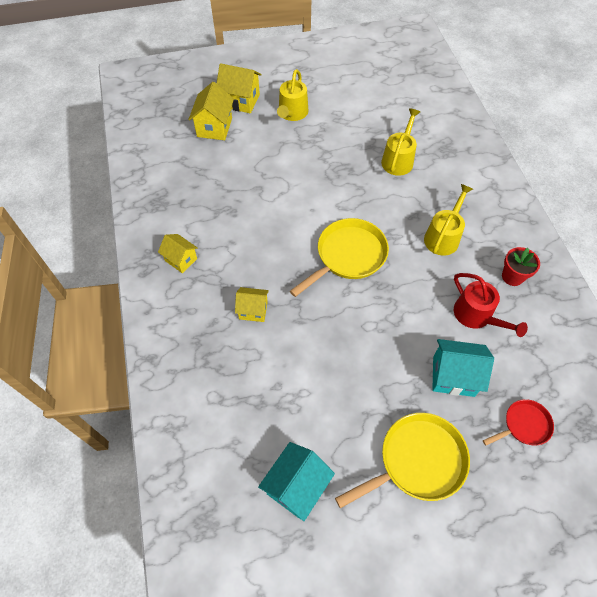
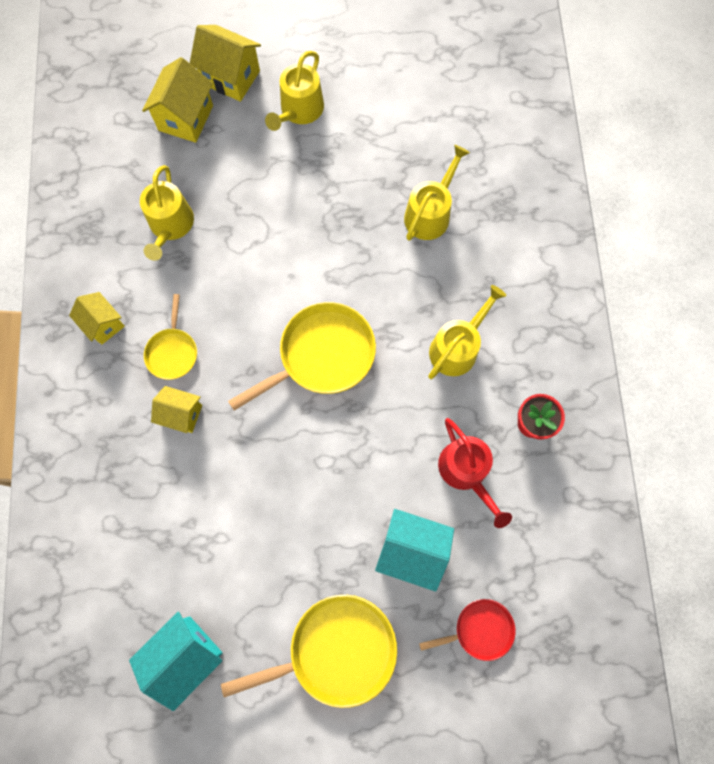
camera: 10 degrees right, 15 degrees up
(217, 191) = (170, 225): none -> yellow watering can
(237, 270) = (173, 351): none -> yellow pan

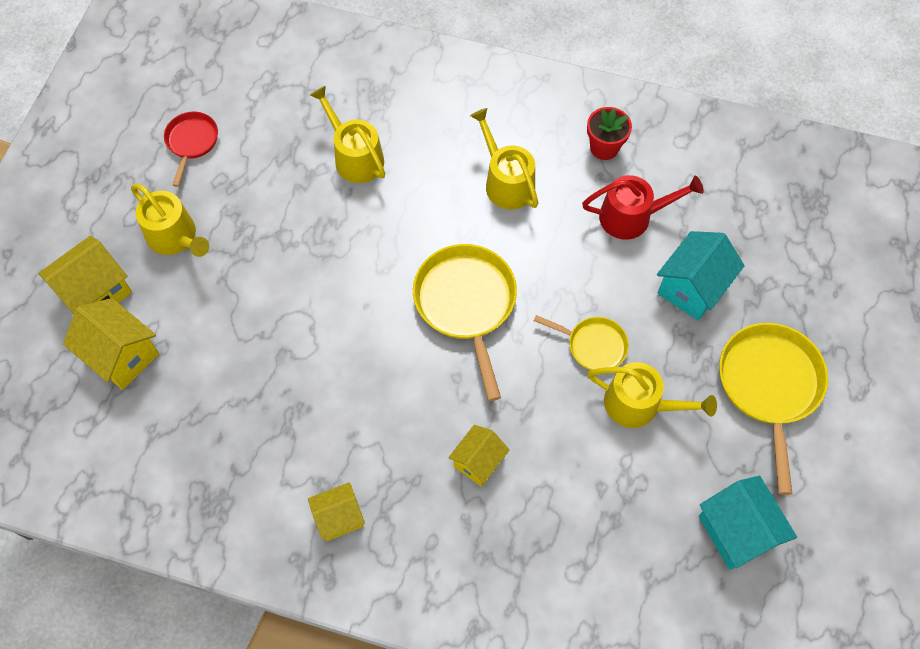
camera: 70 degrees left, 10 degrees down
(170, 225) = (250, 410): yellow watering can -> yellow watering can (639, 404)
(173, 351) = (403, 451): yellow pan -> yellow pan (593, 345)
(479, 630) = (782, 257): red pan -> red pan (191, 142)

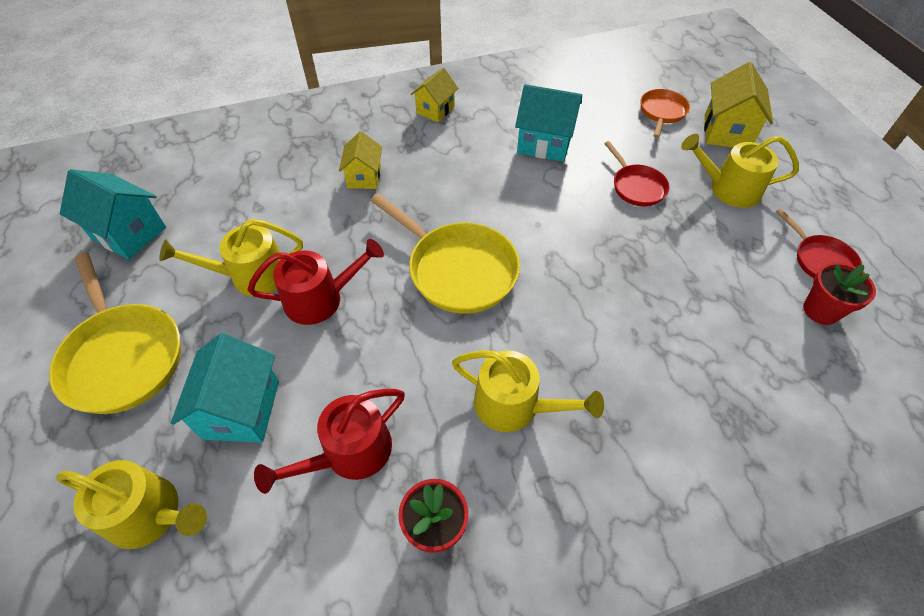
camera: 145 degrees right, 10 degrees down
(122, 355) = (662, 112): yellow house -> orange pan
(242, 114) = (820, 310): none -> red flower pot
(246, 289) = (636, 186): none -> red pan
(274, 391) = (544, 143): none -> turquoise house
(355, 157) = (679, 336): yellow watering can -> yellow watering can (150, 514)
(593, 345) = (320, 299): yellow pan -> red watering can

